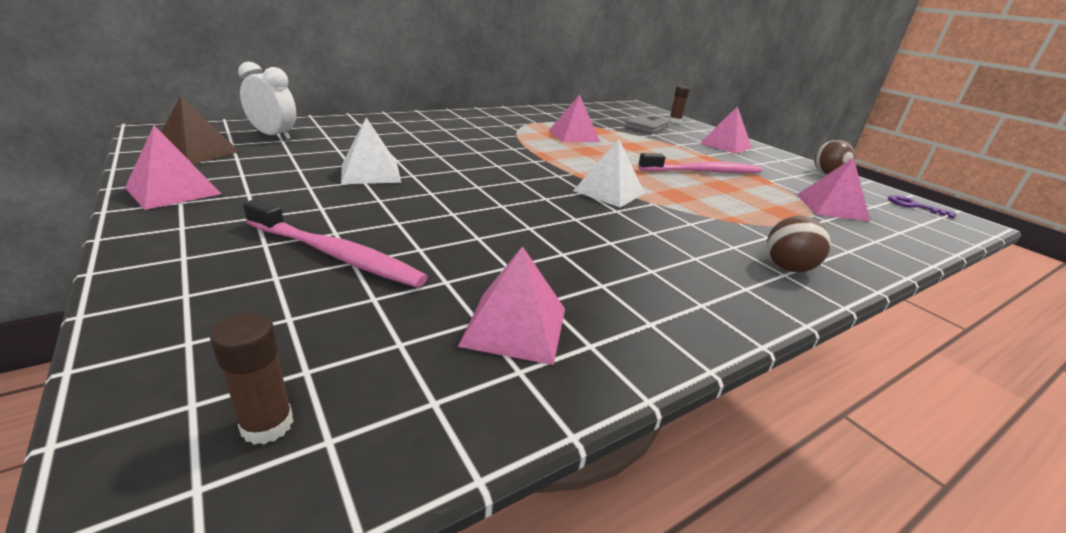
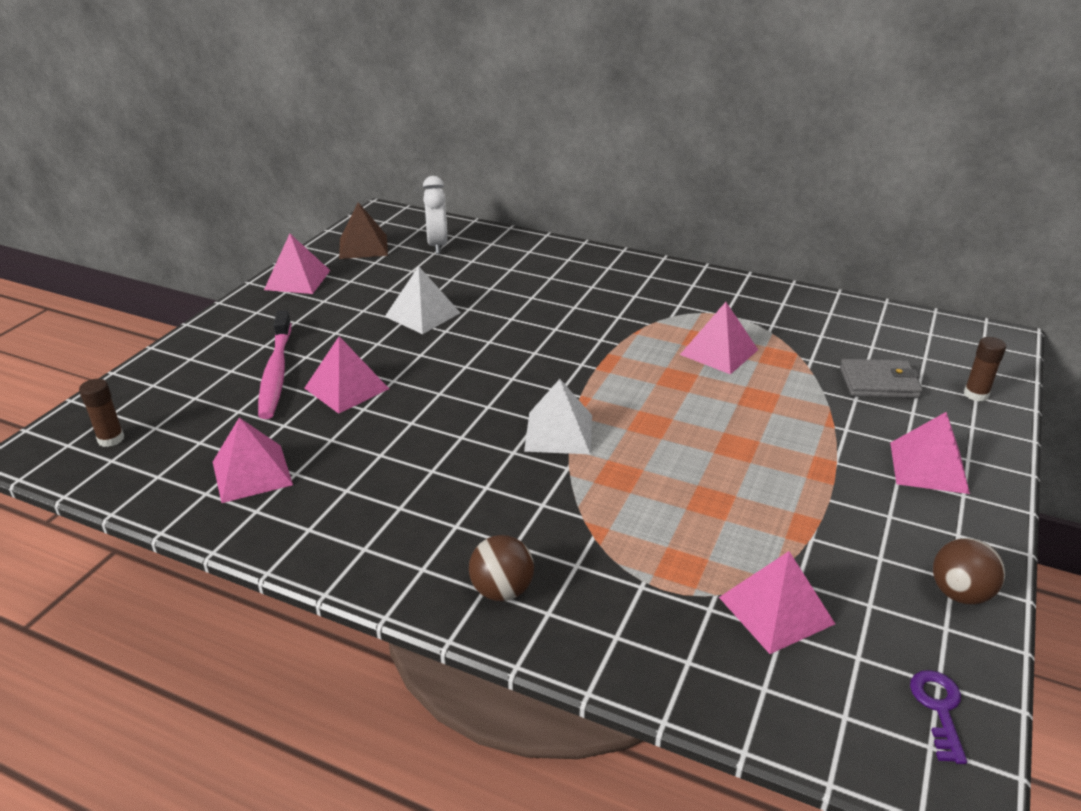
camera: 60 degrees right, 5 degrees up
(431, 233) = (346, 388): none -> pink pyramid
(703, 172) = (745, 475): pink toothbrush -> none

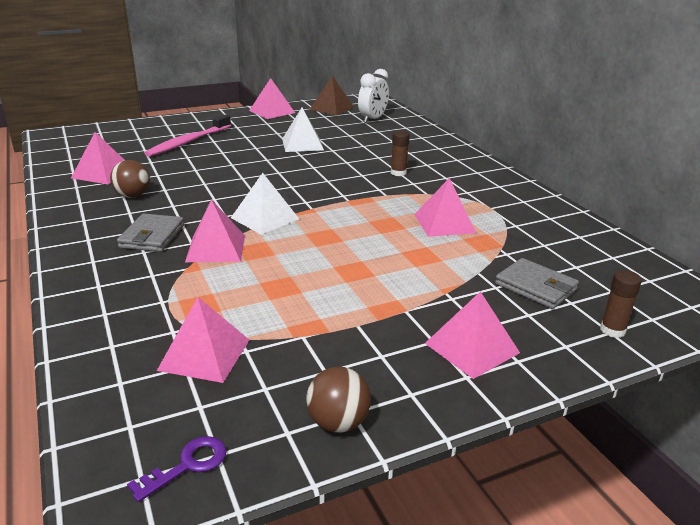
camera: 40 degrees right, 5 degrees down
(111, 439) = (81, 140): brown glue stick -> brown glue stick (398, 173)
(346, 388) = (204, 159): pink pyramid -> pink pyramid (216, 248)
(487, 521) = (152, 236): none -> grey wallet
(502, 590) = (99, 265): brown ball -> brown ball (133, 195)

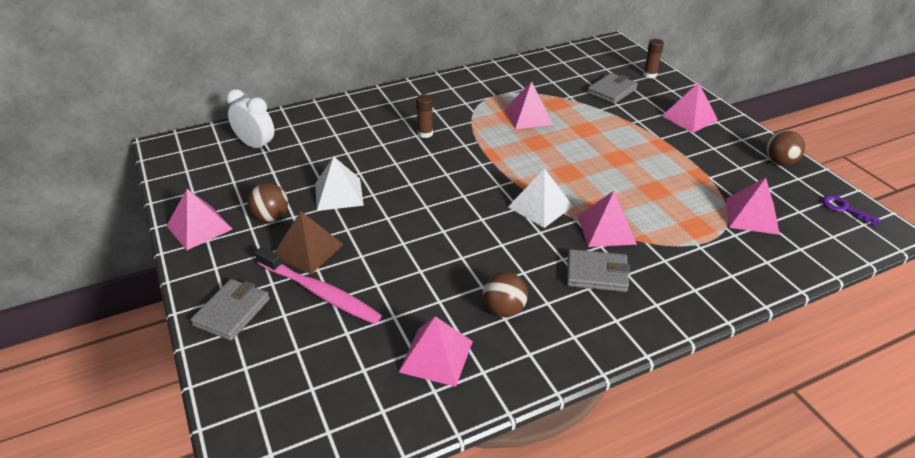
camera: 90 degrees left, 10 degrees up
(183, 123) = (232, 312): none -> grey wallet
(277, 127) = (271, 217): none -> brown ball
(331, 108) = (201, 176): brown pyramid -> brown pyramid (308, 250)

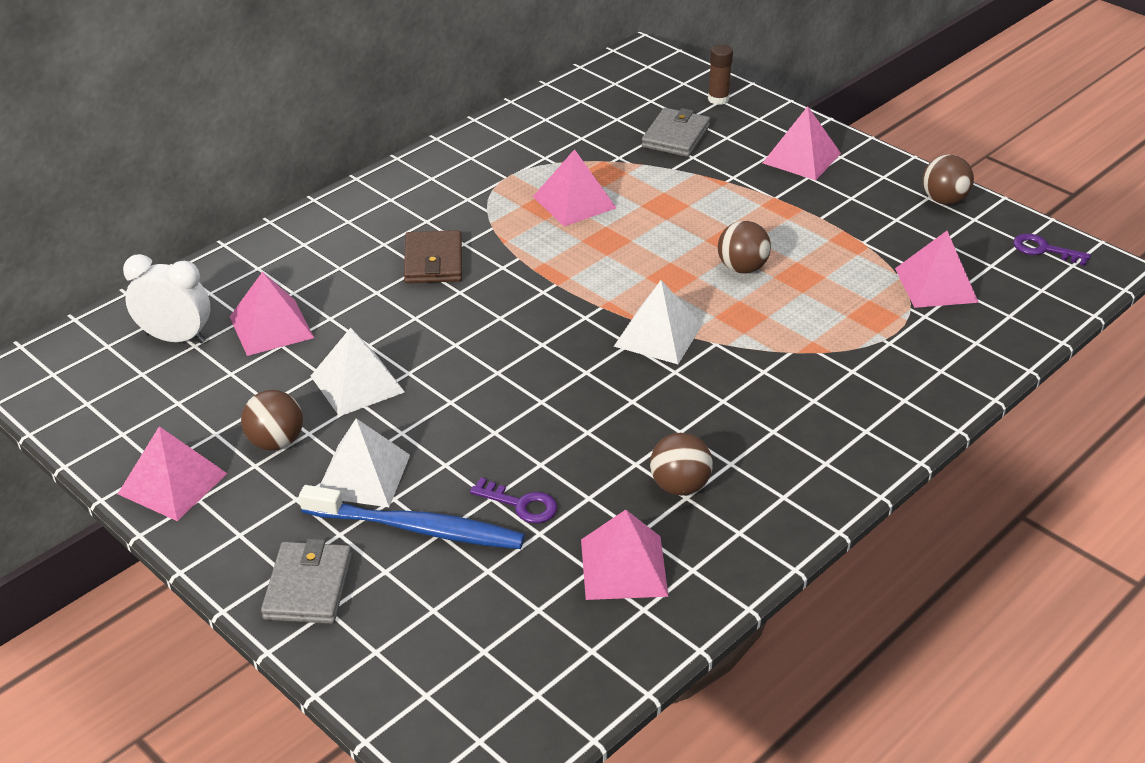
camera: 20 degrees left, 0 degrees up
(308, 250) = (363, 475): brown pyramid -> white pyramid
(320, 292) = (418, 528): pink toothbrush -> blue toothbrush
(393, 294) = (521, 504): none -> purple key
(425, 133) = (433, 261): brown glue stick -> brown wallet
(596, 273) = (775, 409): grey wallet -> none
(606, 229) = (761, 347): pink pyramid -> pink pyramid (271, 327)
(617, 176) = (742, 268): none -> brown ball

